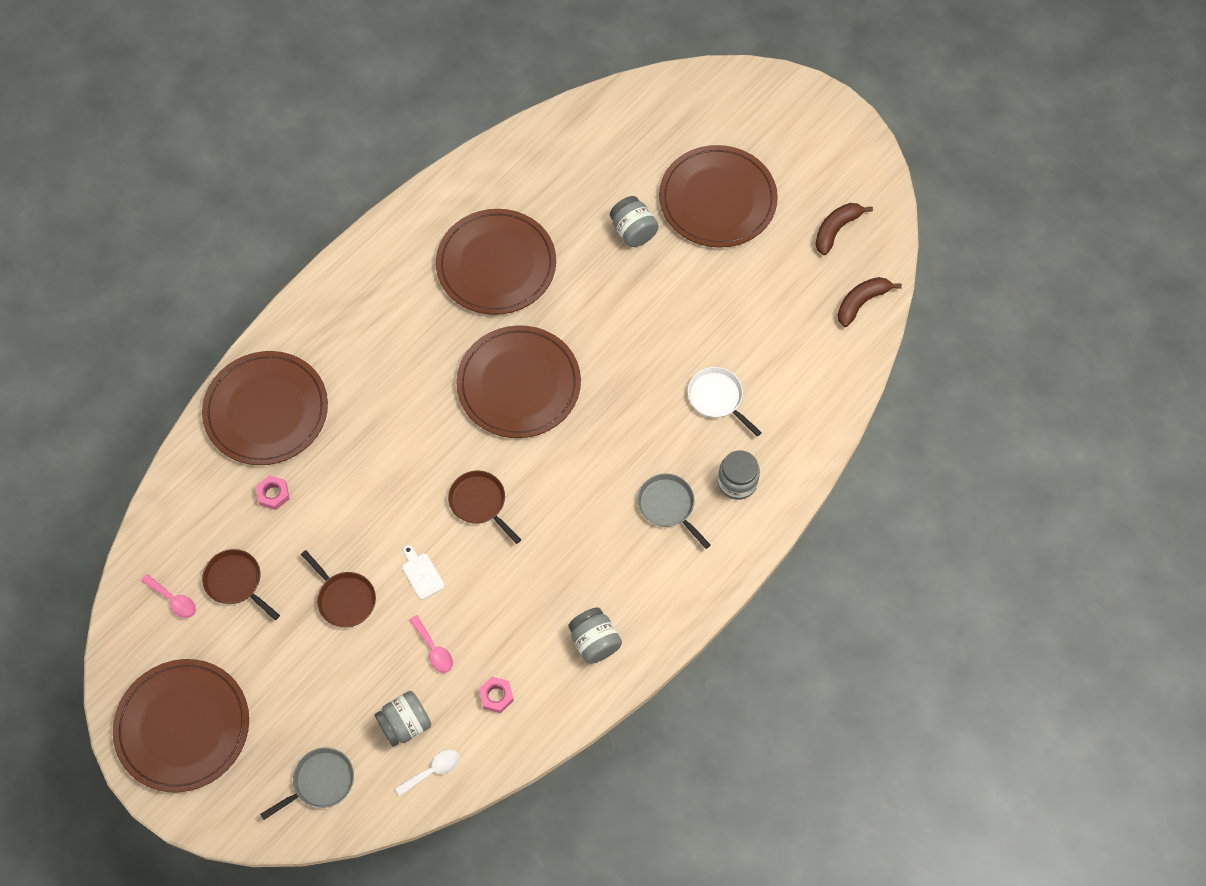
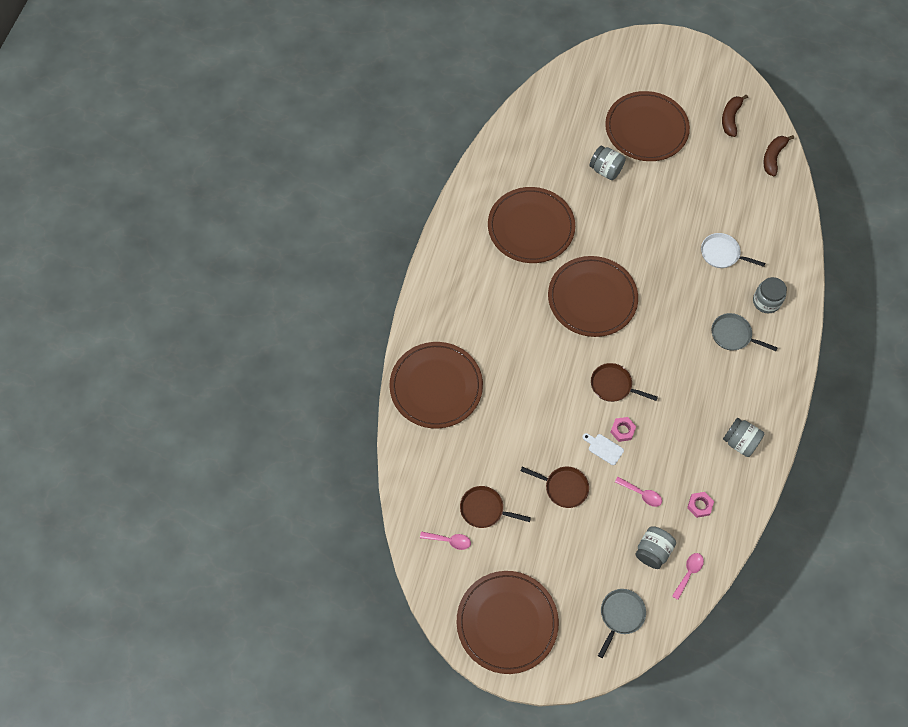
camera: 25 degrees left, 0 degrees up
(273, 494) = (474, 440): pink nut -> pink nut (622, 430)
(433, 770) = (688, 573): white spoon -> pink spoon

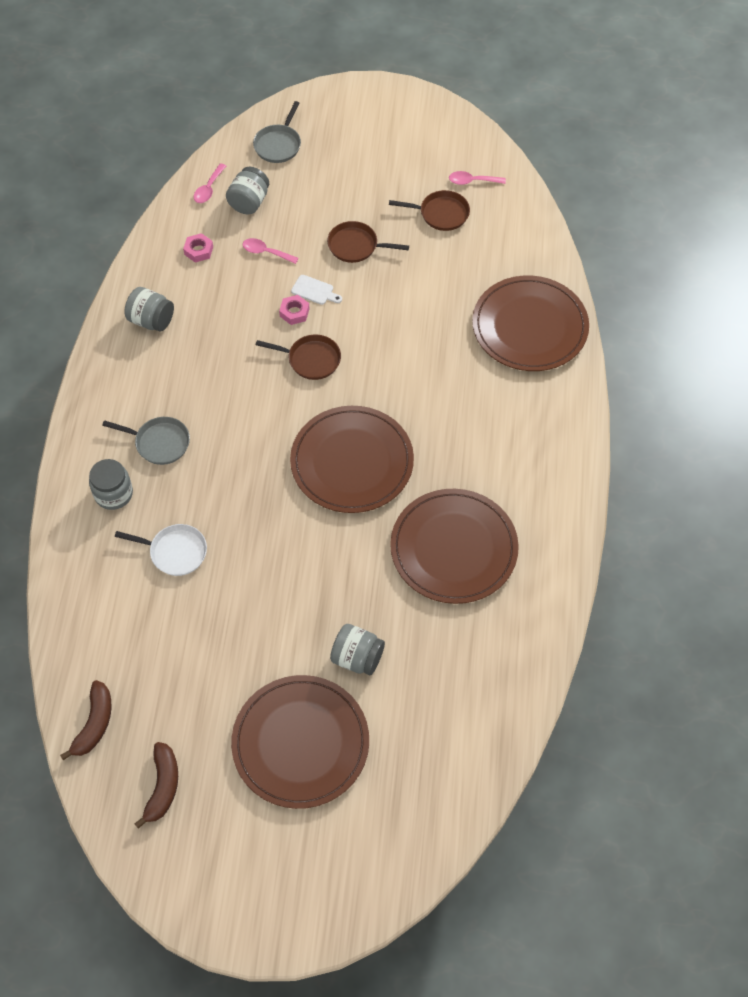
camera: 170 degrees right, 5 degrees down
(507, 622) = (395, 124): brown plate -> none

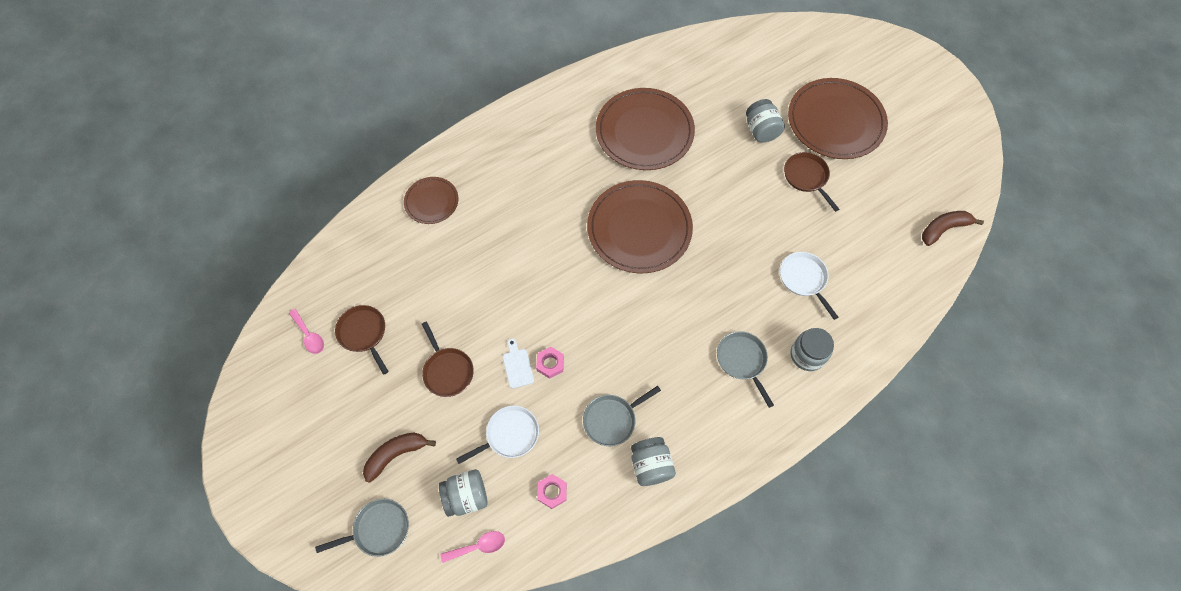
camera: 130 degrees left, 5 degrees up
(163, 786) = (931, 166): brown banana -> brown banana (396, 454)
(209, 321) = (612, 419): none -> grey pan
(266, 252) = (509, 435): pink spoon -> white pan
(311, 360) = (582, 318): brown pan -> brown pan (807, 177)
(529, 327) = (431, 201): brown plate -> brown plate, size x0.53

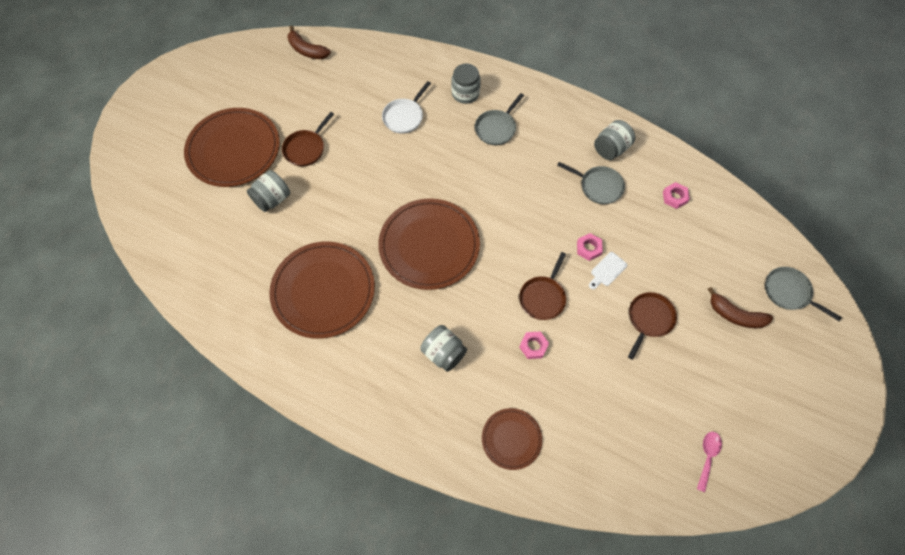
camera: 120 degrees left, 0 degrees up
(364, 333) = (670, 409): brown pan -> brown pan (543, 297)
(466, 496) = (721, 249): grey jar -> grey jar (443, 353)
(478, 546) = (743, 222): pink spoon -> none
(491, 259) = (533, 346): none -> pink nut
(509, 435) = (660, 246): white pan -> none

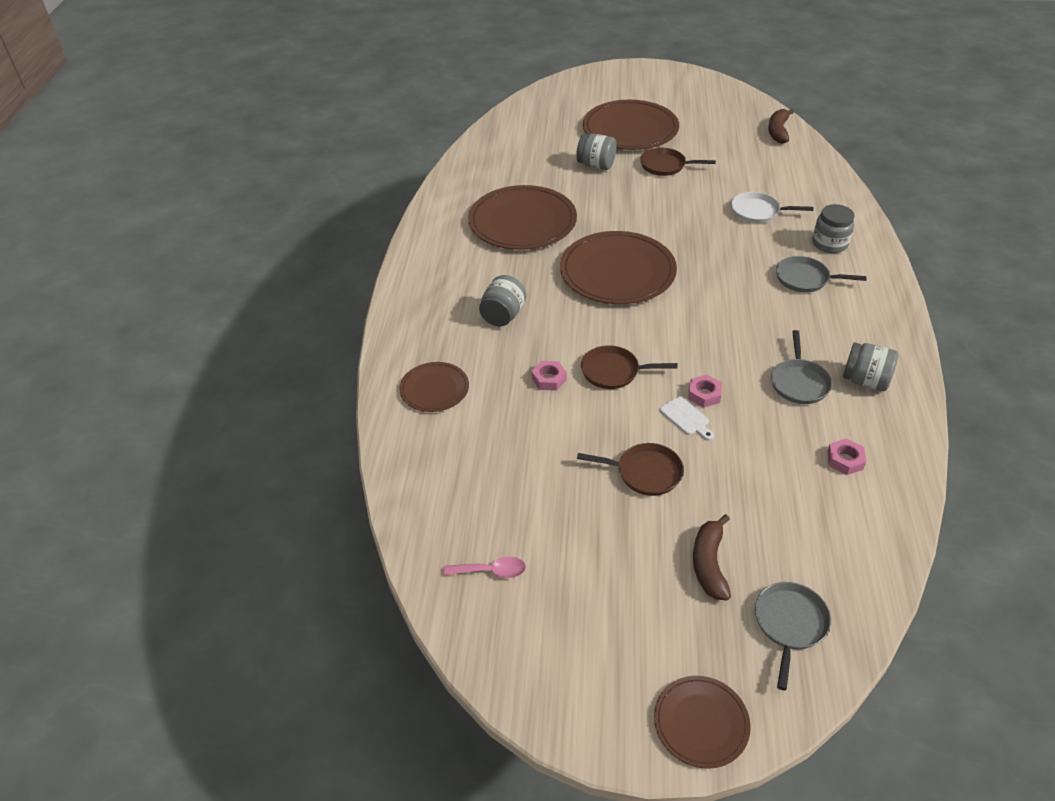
camera: 70 degrees right, 20 degrees down
(607, 270) = (686, 418): white cutting board -> white cutting board turned 150 degrees counterclockwise
(844, 372) = (701, 723): none -> brown plate

